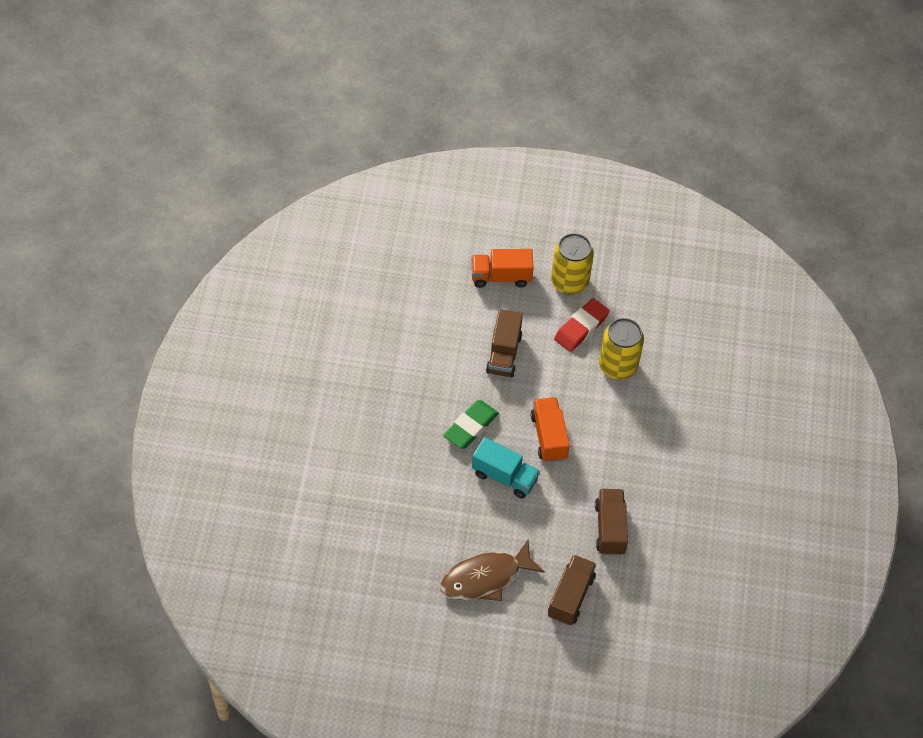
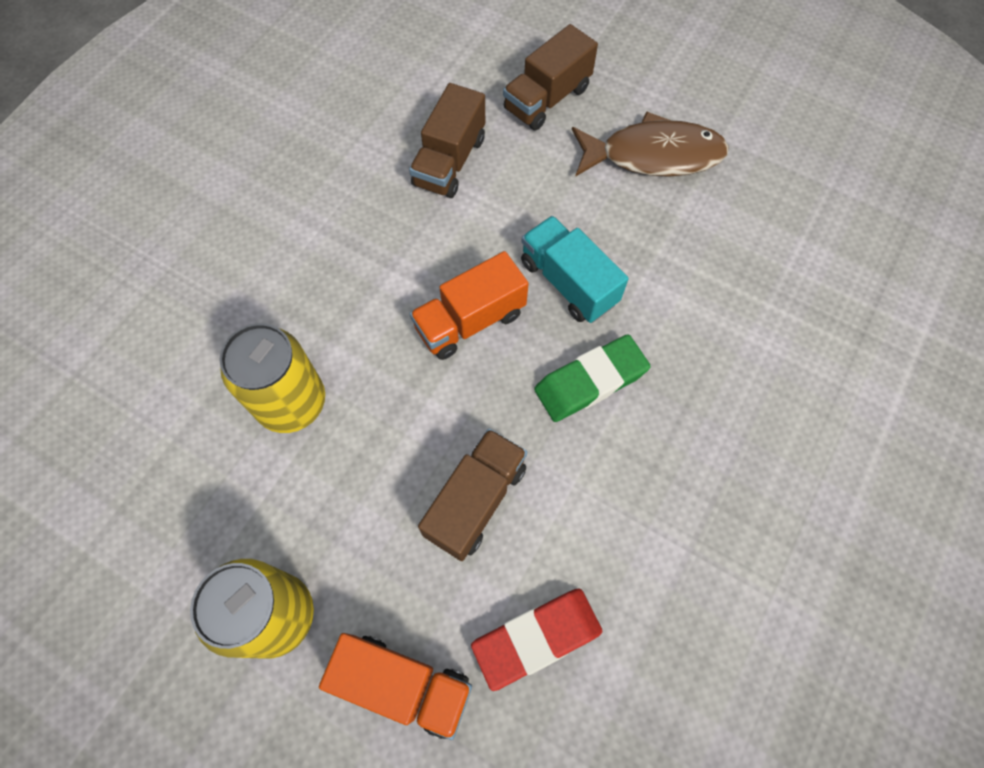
camera: 155 degrees left, 10 degrees up
(549, 437) = (470, 321): orange truck -> orange truck turned 45 degrees clockwise
(581, 328) = (311, 502): red eraser -> red eraser (536, 638)

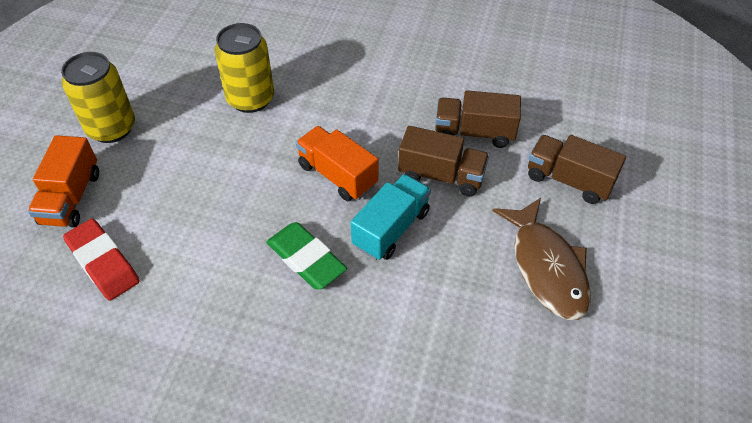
camera: 75 degrees right, 15 degrees down
(476, 500) = (197, 208): brown truck -> brown truck (441, 176)

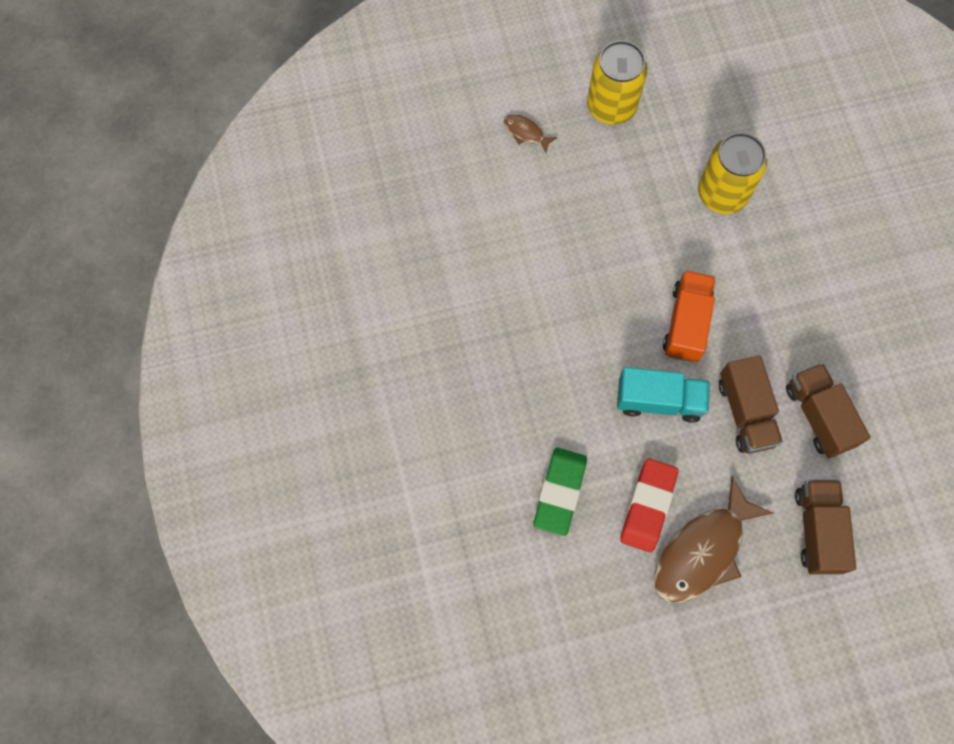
camera: 60 degrees right, 20 degrees up
(71, 198) = (526, 132): orange truck -> brown fish
(103, 263) = (487, 202): red eraser -> red eraser (648, 506)
(306, 259) = (585, 350): green eraser -> green eraser (559, 492)

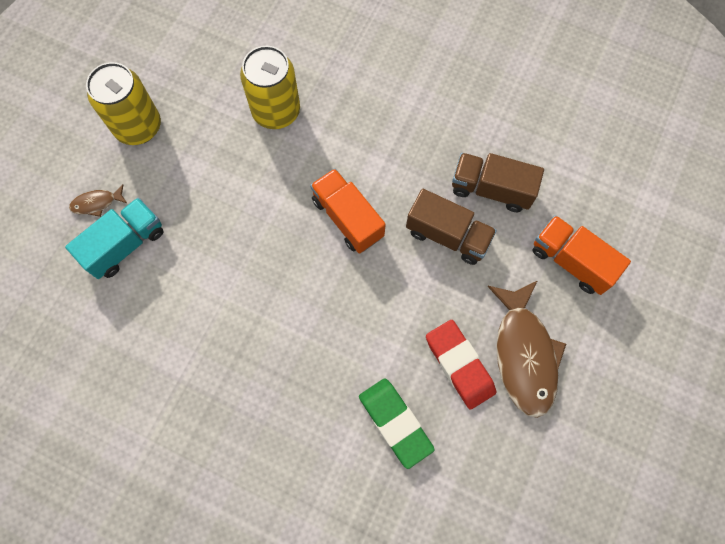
camera: 50 degrees left, 0 degrees up
(659, 401) = (388, 287): turquoise truck -> turquoise truck (125, 245)
(817, 530) = (571, 261): brown truck -> orange truck

